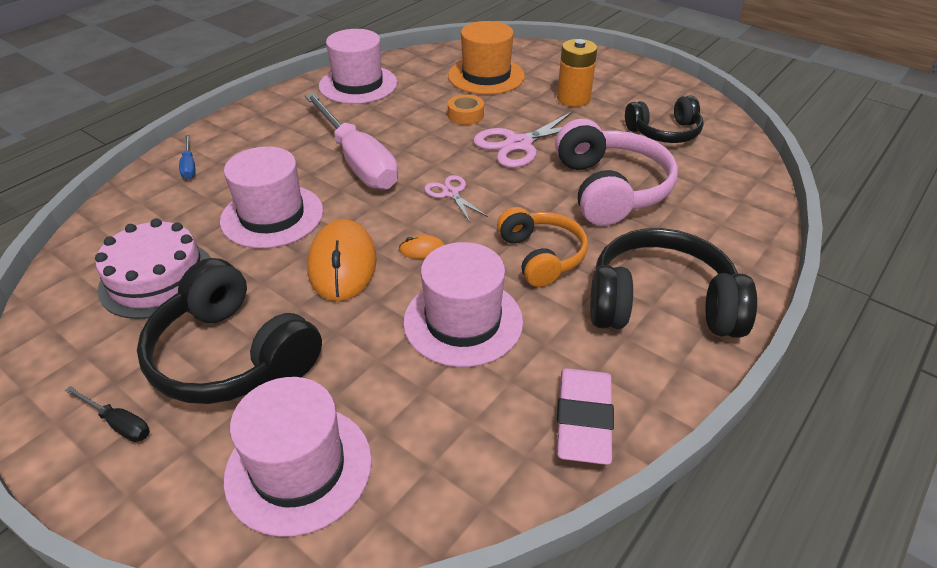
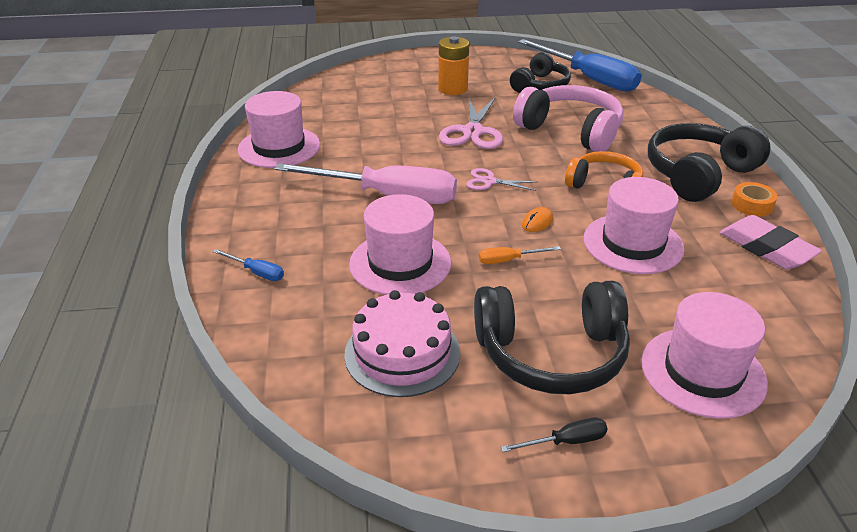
camera: 45 degrees left, 5 degrees down
(342, 265) = (509, 260): orange mouse -> orange screwdriver
(465, 115) = (403, 130): orange tape -> orange tape (752, 205)
(486, 76) = (367, 99): orange hat -> none
(731, 149) = (588, 79): none -> blue screwdriver

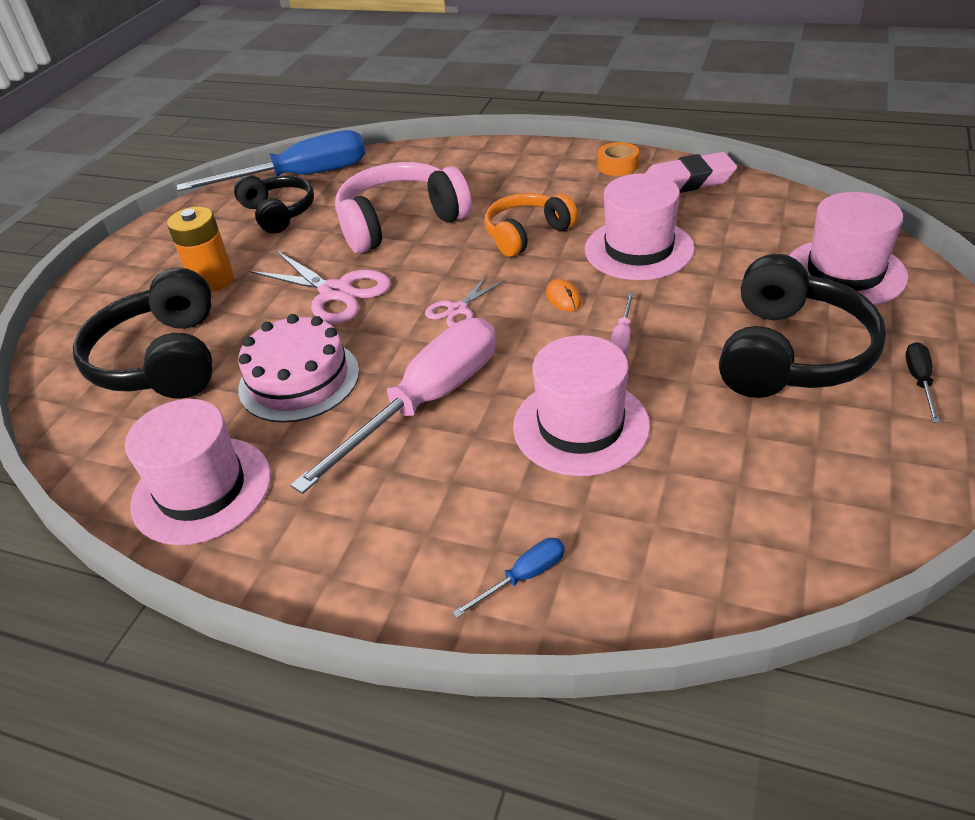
camera: 60 degrees left, 5 degrees up
(402, 353) = (752, 465): pink cake -> pink cake (299, 380)
(509, 260) = (622, 338): orange screwdriver -> pink screwdriver
(698, 174) = (547, 175): black headphones -> black headphones (163, 359)

